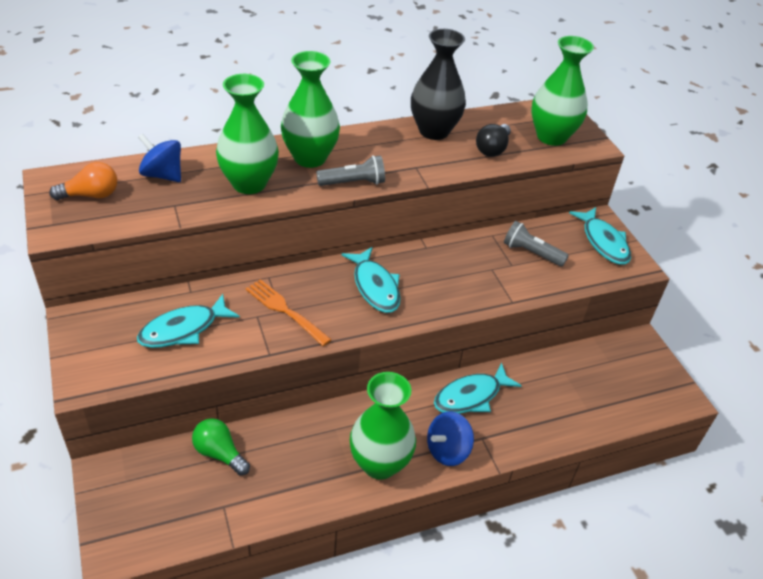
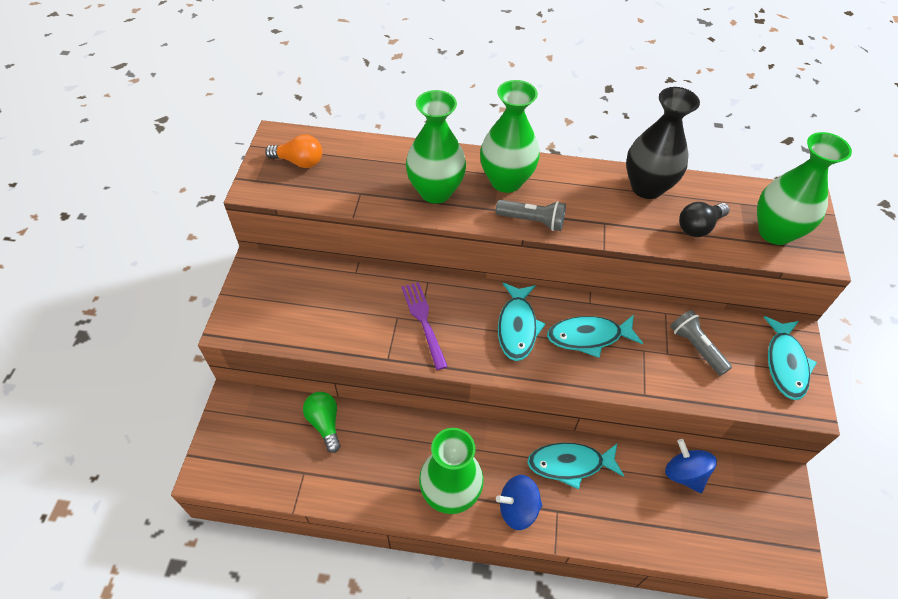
camera: 30 degrees right, 10 degrees up
(162, 175) = (367, 159): blue spinning top -> blue spinning top (684, 474)
(183, 329) = (331, 307): turquoise fish -> turquoise fish (588, 337)
(286, 311) = (424, 322): orange fork -> purple fork

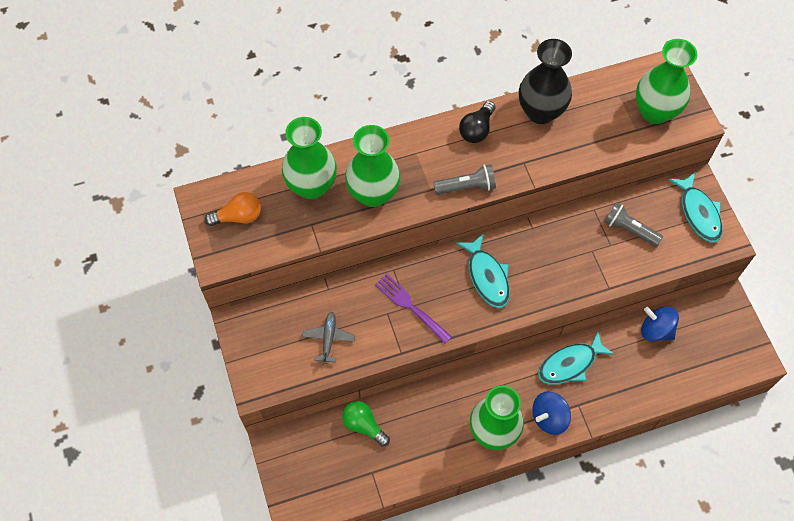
camera: 25 degrees left, 10 degrees up
(326, 314) = (328, 338): none -> grey plane
(506, 181) = (425, 157): green vase -> green vase (312, 186)
(588, 337) = (545, 259): turquoise fish -> none
(698, 227) = (596, 133): black light bulb -> black light bulb (477, 129)

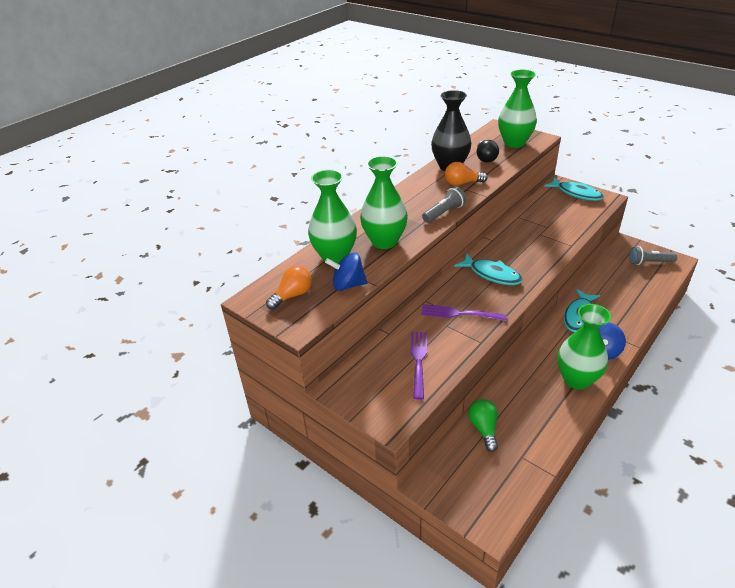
camera: 30 degrees left, 25 degrees down
(328, 338) = (419, 361): grey plane -> purple fork
(364, 425) = (484, 429): green light bulb -> green light bulb turned 75 degrees clockwise
(477, 129) = (420, 187): black light bulb -> black light bulb (485, 158)
(527, 150) = (462, 183): none -> orange light bulb
(629, 230) = (549, 216): grey flashlight -> grey flashlight (649, 262)
(656, 330) = (607, 275): blue spinning top -> blue spinning top (348, 285)

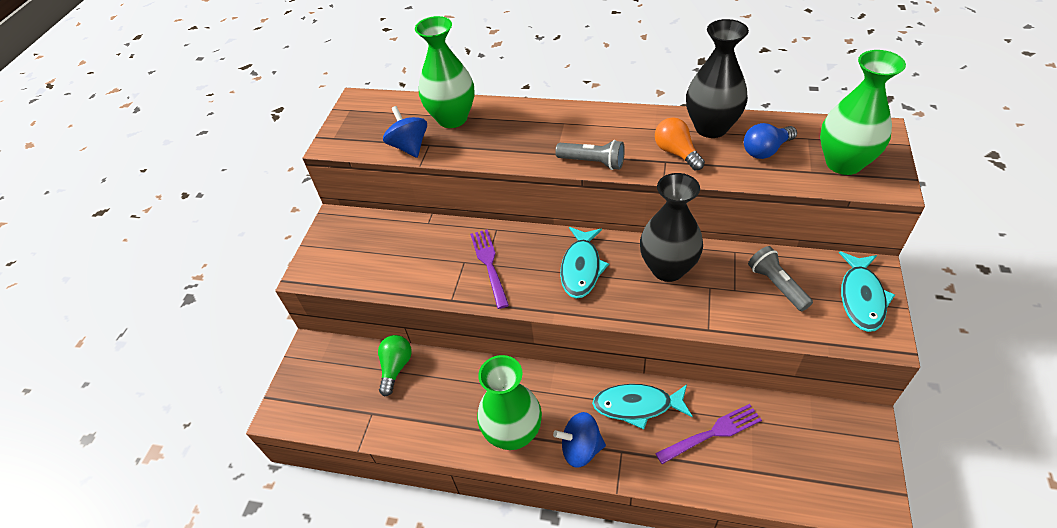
camera: 65 degrees right, 10 degrees up
(292, 295) = (375, 120): orange light bulb -> none
(384, 241) = (500, 140): green vase -> none
(419, 361) = (397, 261): purple fork -> purple fork (711, 434)
(484, 429) = (396, 367): green light bulb -> green light bulb turned 45 degrees counterclockwise
(485, 158) = (765, 150): black light bulb -> blue light bulb
(515, 243) = (668, 268): none -> black vase
(649, 262) = (838, 467): grey flashlight -> grey flashlight (776, 285)

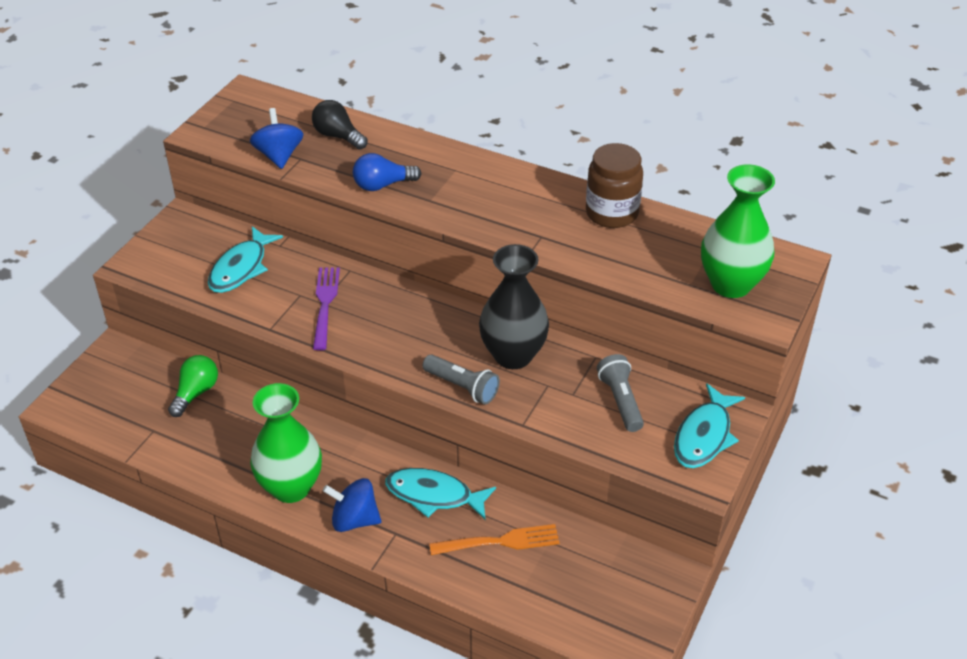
camera: 10 degrees right, 5 degrees down
(452, 118) = (338, 136): green vase -> black light bulb
(581, 268) = (421, 332): turquoise fish -> turquoise fish (241, 268)
(592, 162) = (463, 218): grey flashlight -> grey flashlight (462, 387)
(676, 153) = (558, 230): orange light bulb -> none
(711, 127) = (611, 213): black vase -> brown jar
(711, 434) = (499, 542): purple fork -> orange fork
(765, 150) = (655, 251): blue light bulb -> blue light bulb (382, 185)

